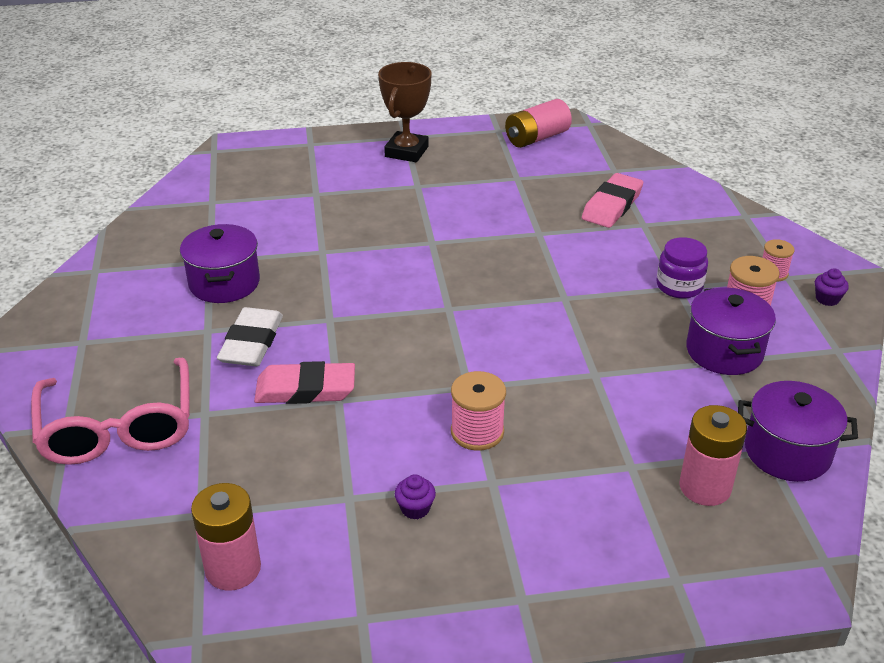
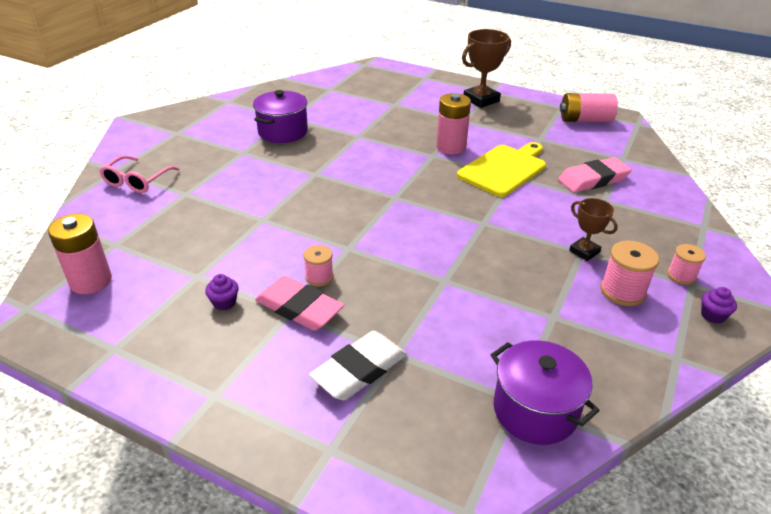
camera: 35 degrees right, 0 degrees up
(118, 427) = (137, 181): pink glasses -> pink glasses, size x0.59
(252, 342) = (257, 168): white eraser -> white eraser (359, 370)
(305, 389) = (252, 205): pink eraser -> pink eraser (299, 308)
(477, 432) = (319, 277): pink spool -> pink spool, size x0.65
(520, 228) = (504, 169): none -> yellow cutting board
(679, 286) = (584, 251): purple jar -> brown trophy
(705, 487) = (433, 398): pink battery -> pink battery (451, 147)
(724, 351) = (568, 312): purple pot -> none

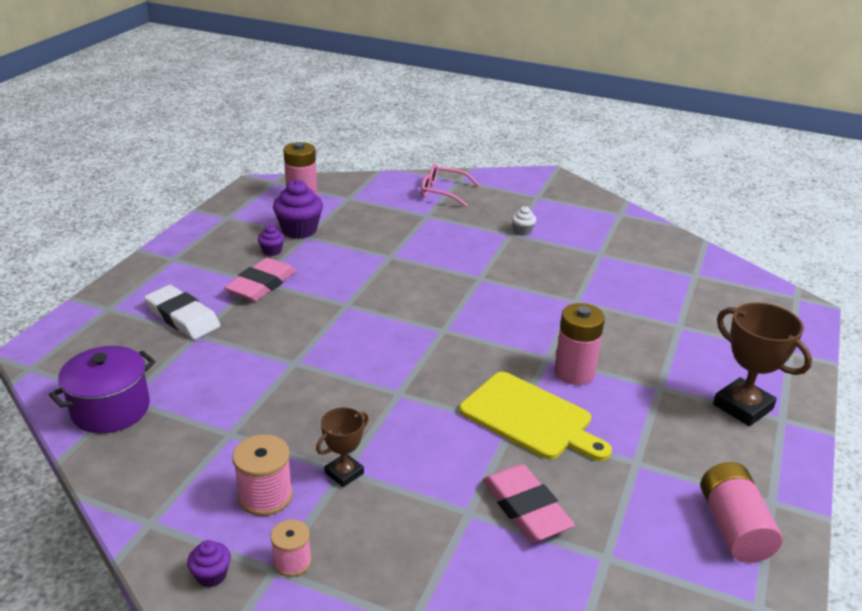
camera: 85 degrees right, 5 degrees down
(180, 282) = (299, 230): none -> purple cupcake
(240, 146) = (522, 231): none -> white cupcake
(283, 132) = (564, 252): purple pot -> none
(319, 277) = (302, 291): pink spool -> none

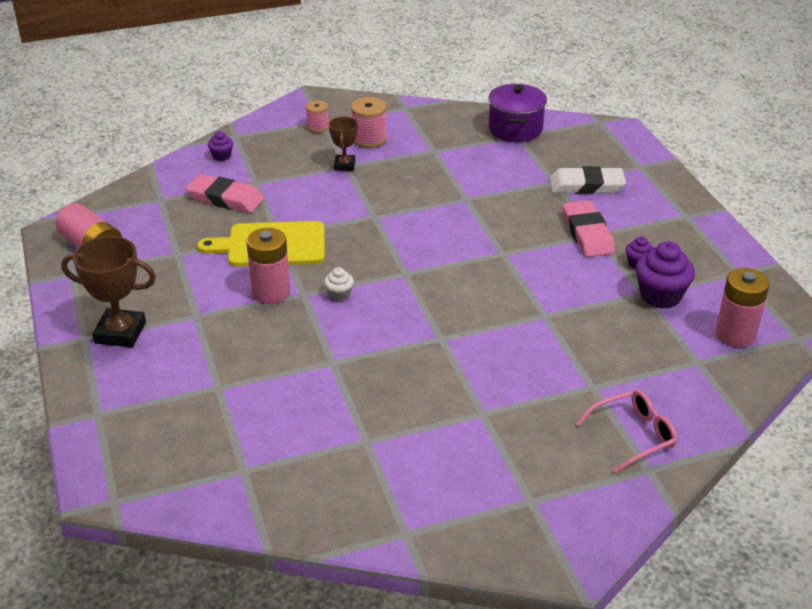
camera: 140 degrees right, 5 degrees up
(211, 575) = (346, 108): purple cupcake -> purple cupcake (221, 156)
(522, 231) = (476, 425): white cupcake -> white cupcake (339, 295)

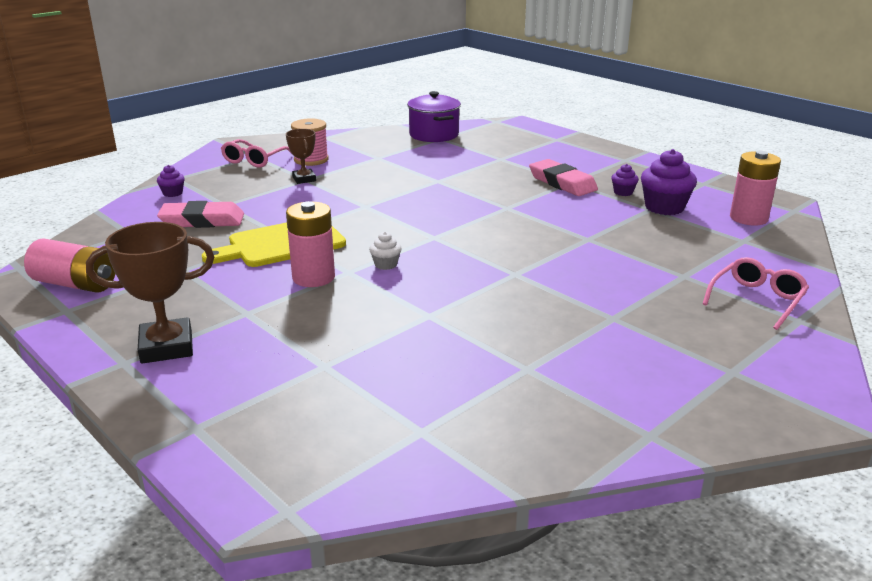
camera: 25 degrees left, 10 degrees down
(318, 127) = (254, 160): pink spool -> pink glasses
(586, 186) = (528, 156): white eraser -> none

